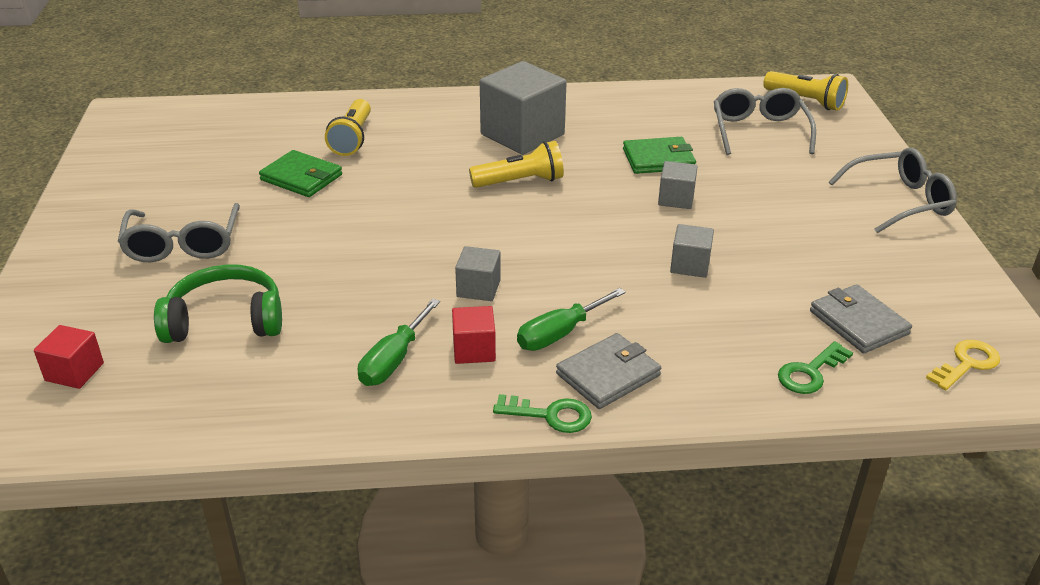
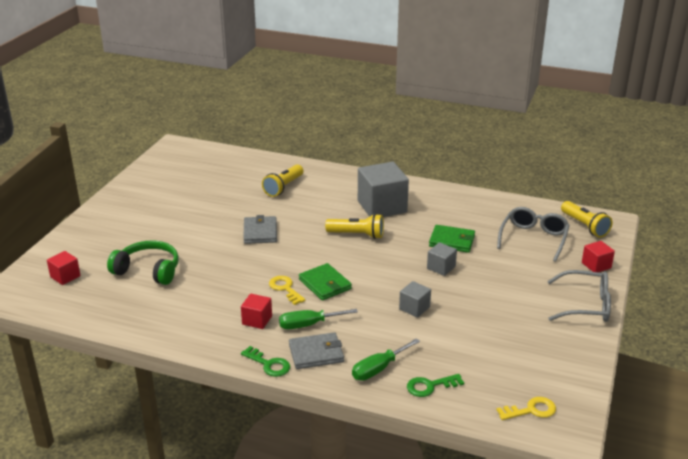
camera: 25 degrees right, 5 degrees down
(183, 245) = (155, 226): grey glasses -> none
(301, 177) = (240, 203): green wallet -> green wallet (325, 284)
(393, 360) = (213, 313): green screwdriver -> green screwdriver (378, 369)
(478, 288) = (285, 289): grey cube -> yellow key
(858, 322) = (486, 368): grey wallet -> grey wallet (260, 232)
(864, 147) = (596, 265): none -> red cube

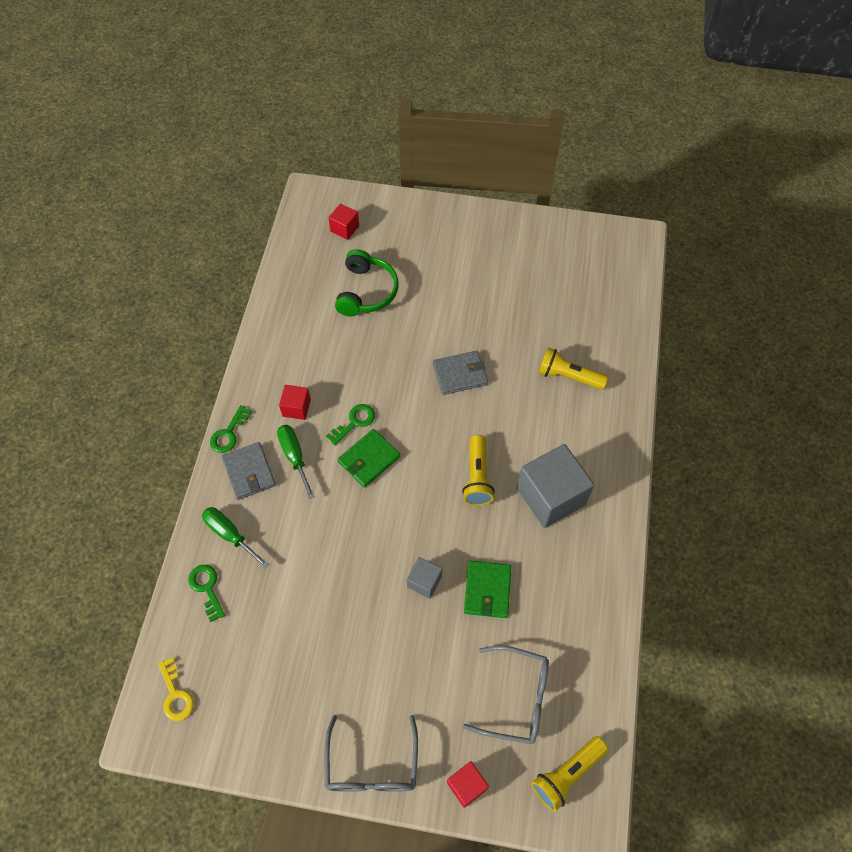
camera: 80 degrees right, 30 degrees up
(285, 289) = (354, 422): yellow key -> green key
(414, 308) = (338, 559): grey cube -> none

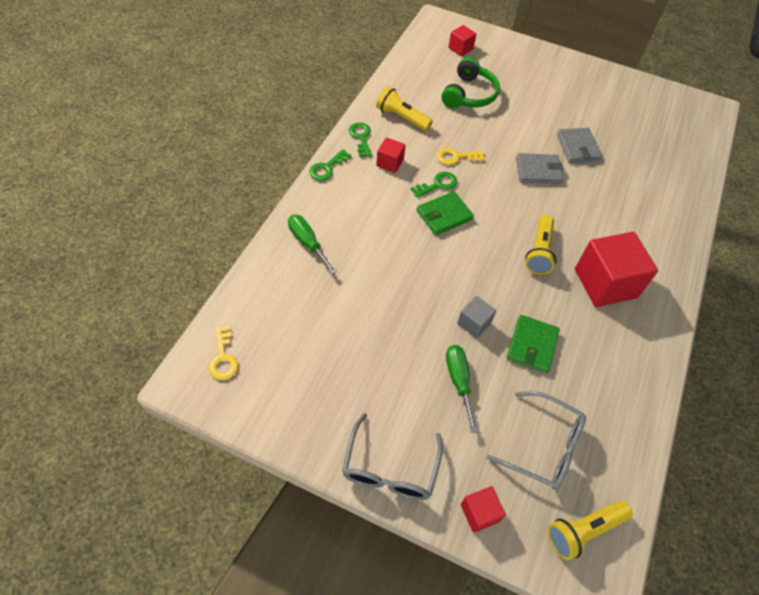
camera: 10 degrees right, 5 degrees down
(207, 588) = (275, 279): green key -> green key (361, 137)
(249, 472) = (337, 200): grey wallet -> grey wallet (577, 147)
(294, 456) = (379, 198): green screwdriver -> green screwdriver (459, 381)
(368, 380) = (456, 157): none -> yellow key
(551, 496) = (605, 283): grey cube -> red cube
(568, 376) = (636, 194): yellow flashlight -> yellow flashlight (402, 118)

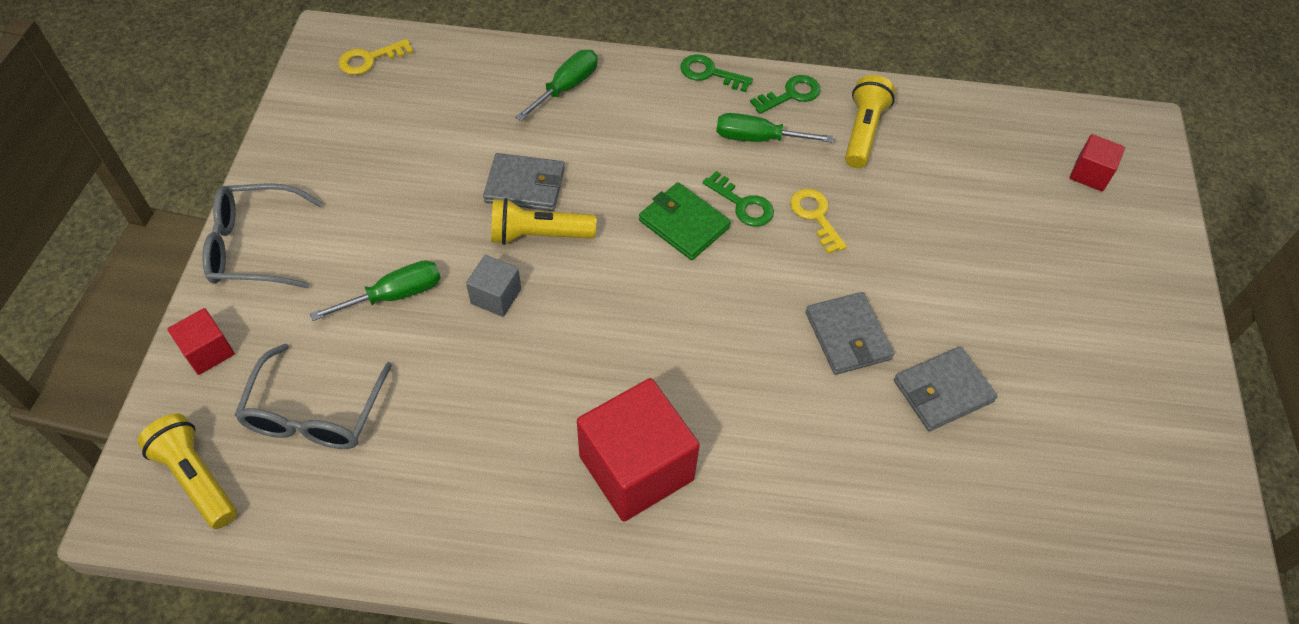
camera: 75 degrees right, 0 degrees up
(387, 287) = (525, 185): none -> grey wallet
(390, 163) = (757, 138): red cube -> green screwdriver
(469, 94) = (976, 207): green headphones -> none
(532, 345) = (479, 375): green wallet -> none
(539, 252) = (664, 361): yellow flashlight -> yellow flashlight (538, 235)

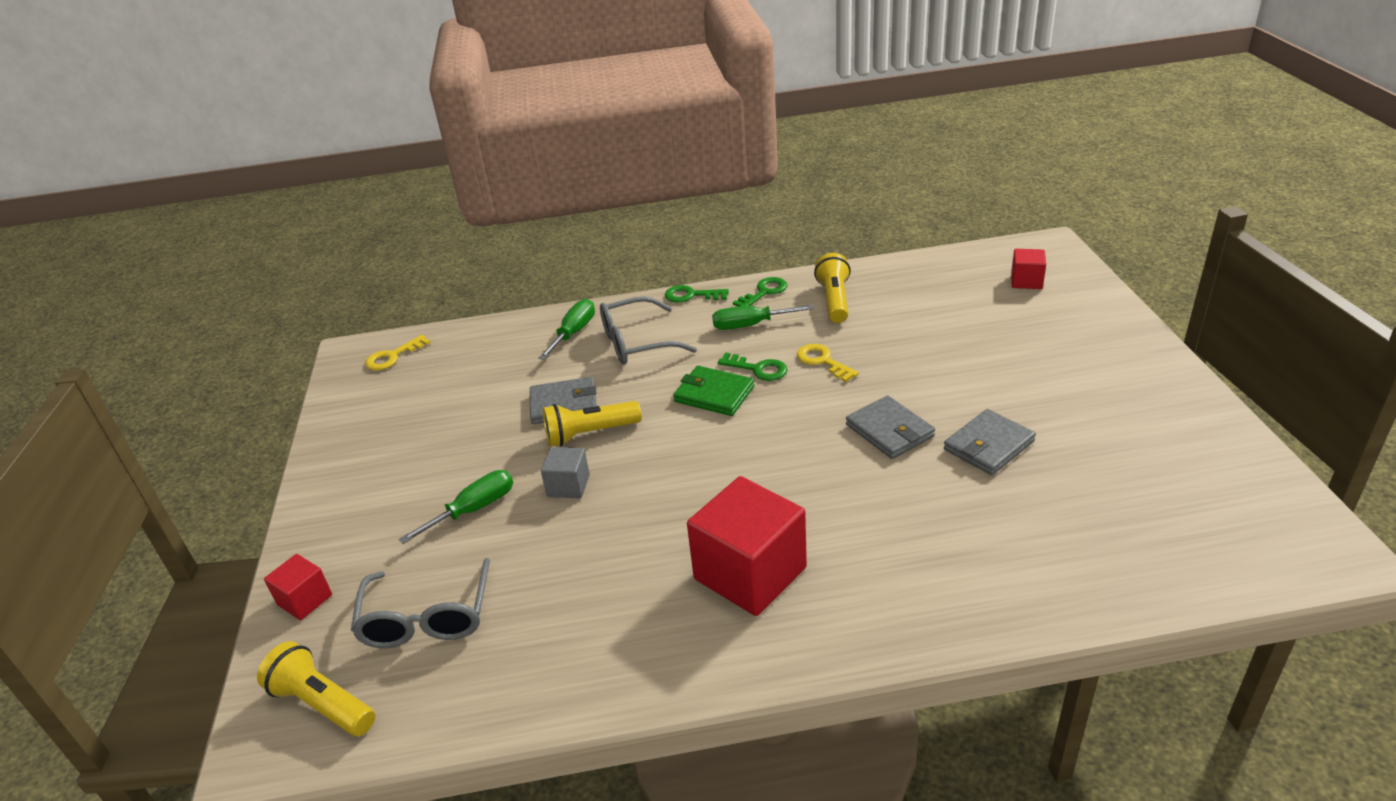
camera: 10 degrees left, 20 degrees down
(254, 247) = (326, 510): grey glasses -> grey glasses (636, 343)

